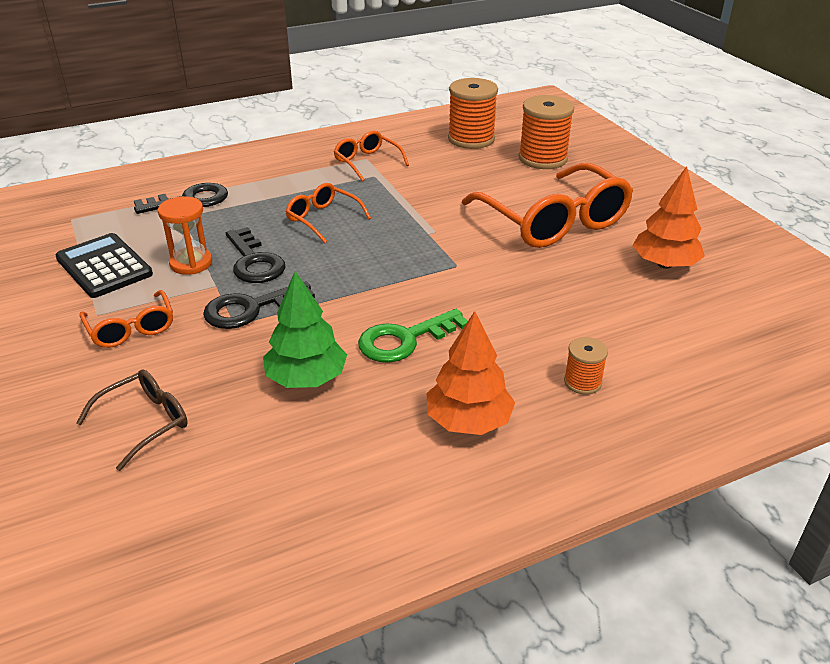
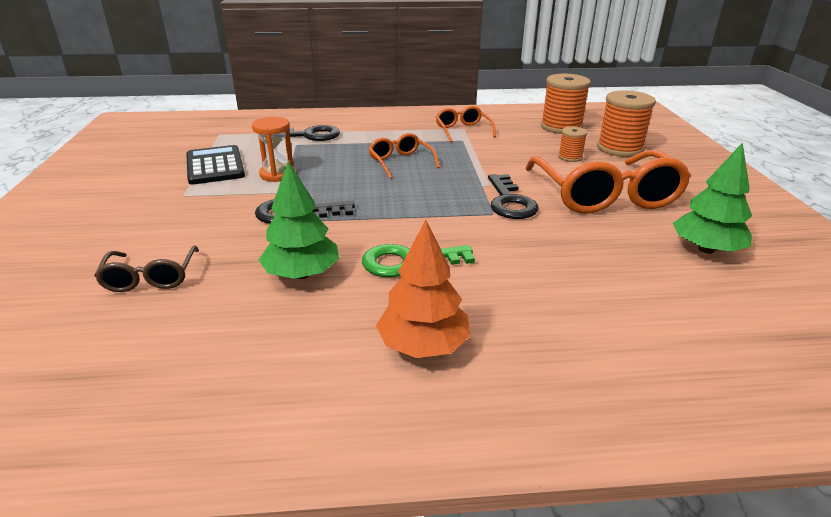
camera: 20 degrees right, 5 degrees down
(131, 329) = (198, 209): orange glasses -> none
(145, 422) = (150, 278): brown glasses -> brown glasses turned 105 degrees clockwise
(254, 262) = (325, 182): black key -> black key (510, 202)
(582, 382) = (563, 337): orange spool -> orange spool (570, 157)
(664, 264) = (706, 249): orange tree -> green tree

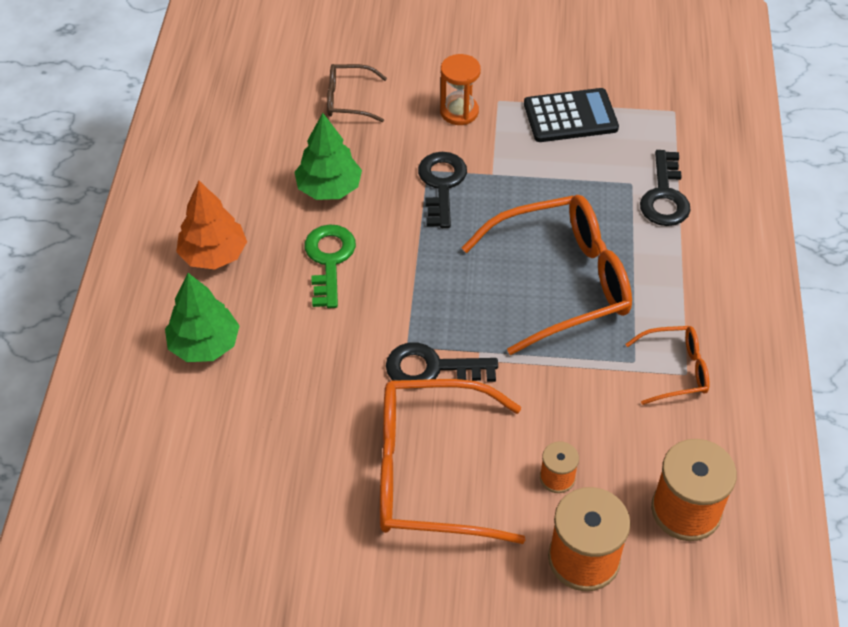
camera: 100 degrees right, 20 degrees up
(277, 174) = (539, 168): orange hourglass -> orange hourglass (459, 112)
(400, 162) = (562, 282): orange glasses -> orange glasses, size x2.00
(706, 249) = (286, 518): green tree -> green tree (204, 344)

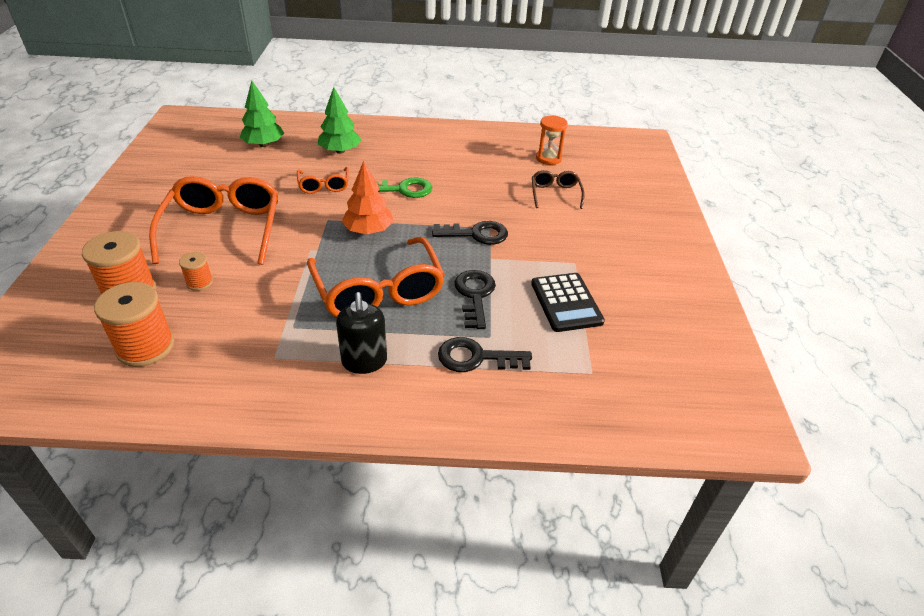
camera: 85 degrees right, 10 degrees down
(214, 255) = (408, 151): orange tree -> orange tree (368, 230)
(329, 188) = (468, 188): green tree -> green tree (264, 144)
(432, 368) = (306, 230): black key -> black key (474, 295)
(459, 112) = (556, 243): orange hourglass -> orange hourglass (548, 158)
(675, 370) = (279, 351): orange glasses -> orange glasses (324, 186)
(682, 290) = (364, 361): none -> black soap dispenser

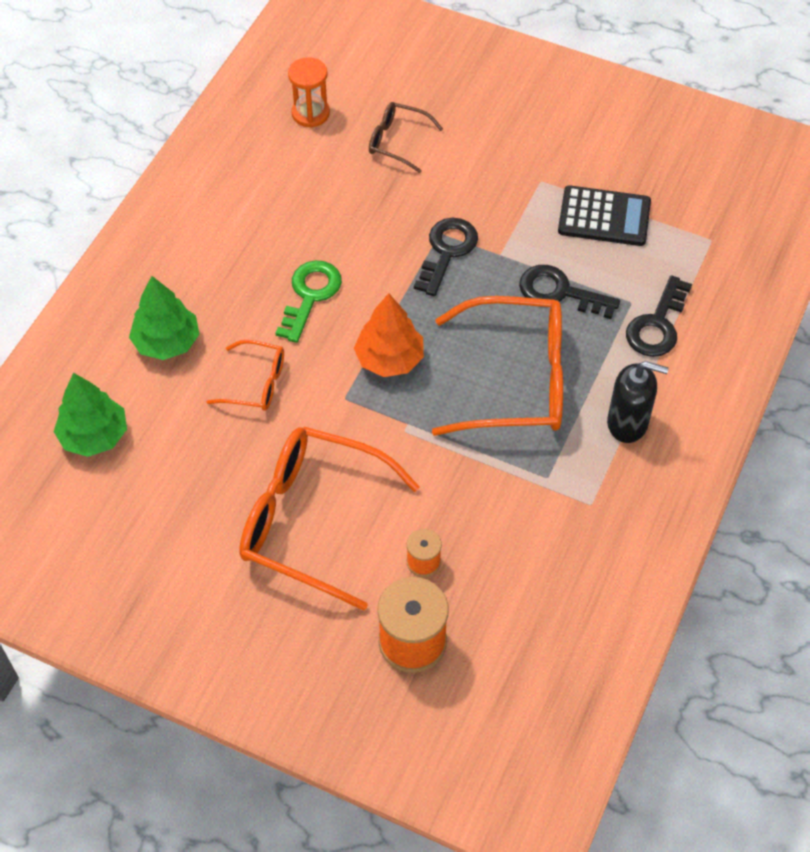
camera: 65 degrees left, 15 degrees up
(145, 347) = (526, 629): orange spool -> none

